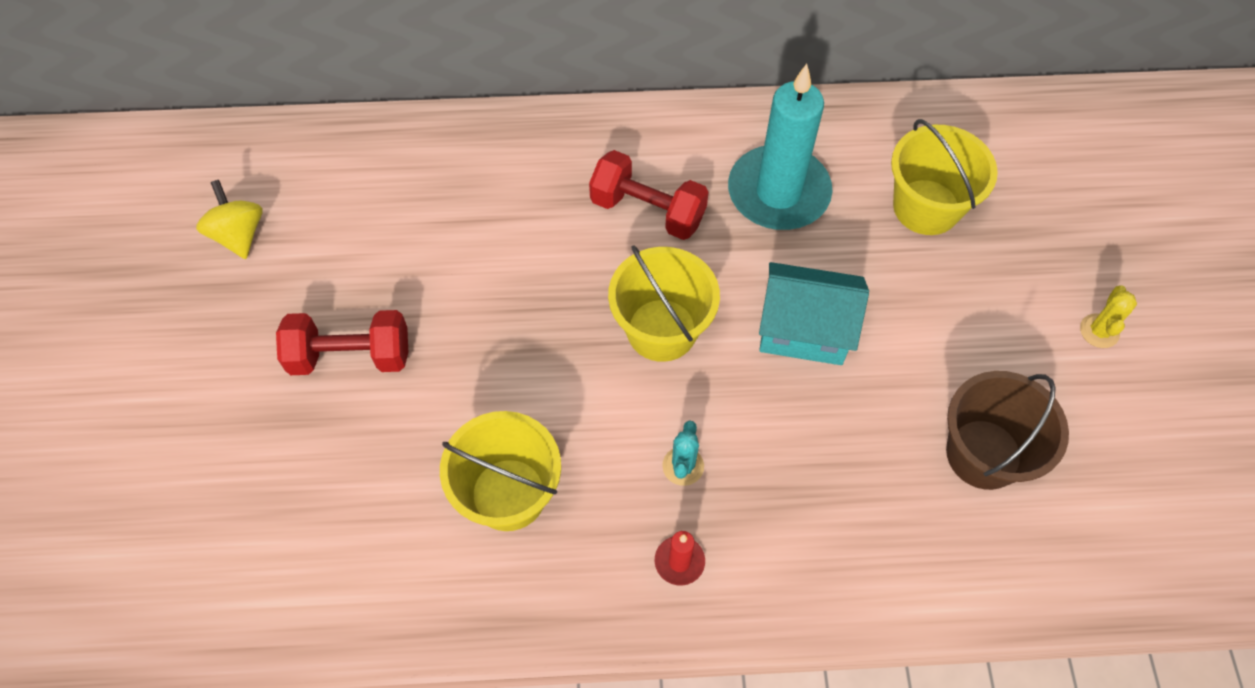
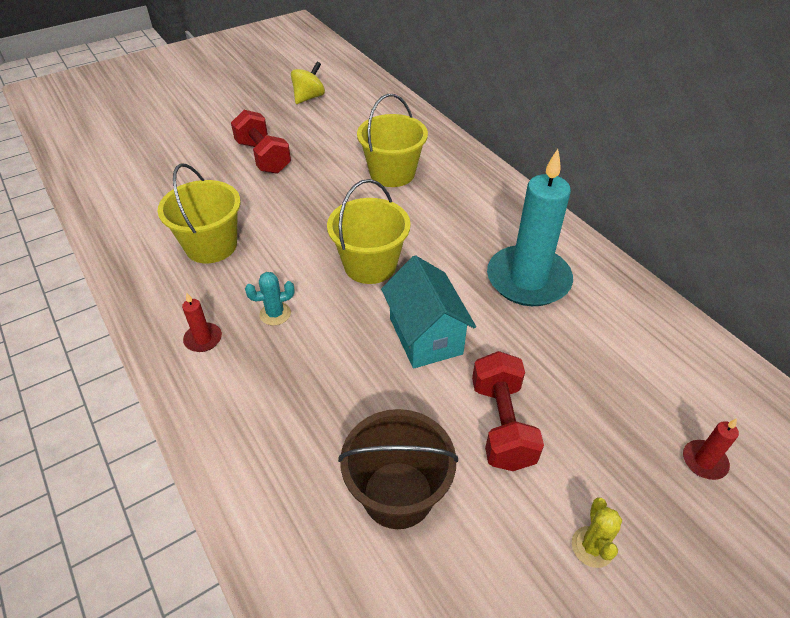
camera: 60 degrees right, 15 degrees down
(647, 211) = (454, 225): red dumbbell -> red dumbbell (501, 424)
(926, 207) = (599, 368): yellow bucket -> yellow bucket (392, 173)
(1060, 198) = (704, 461): none -> red candle
(1099, 331) = (592, 547): yellow cactus -> yellow cactus turned 75 degrees counterclockwise

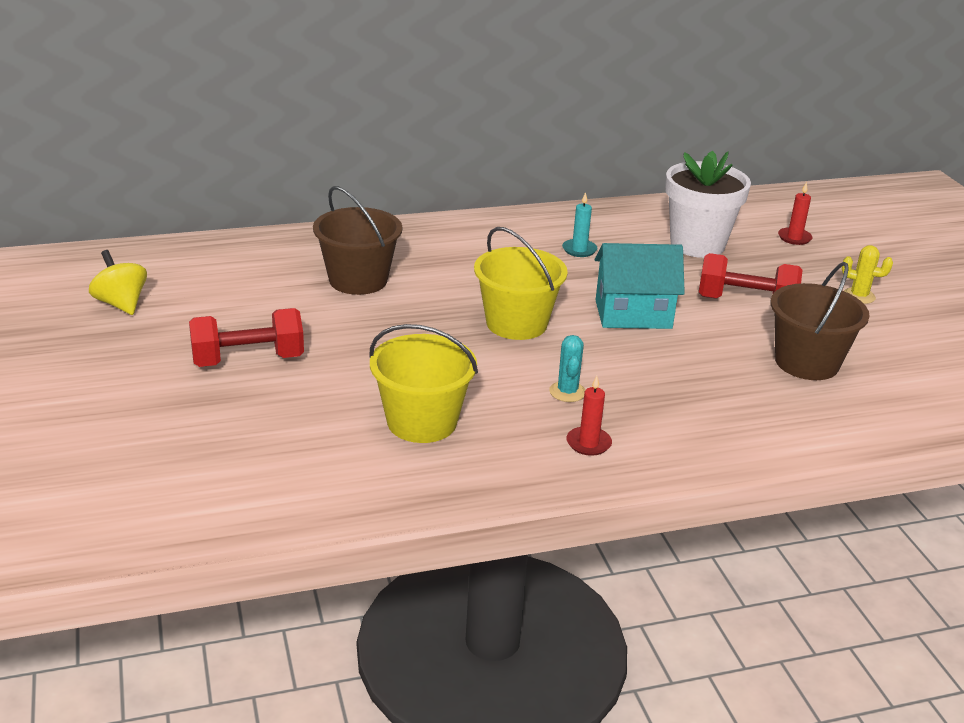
camera: 75 degrees left, 15 degrees down
(392, 173) = (358, 280): yellow bucket -> brown bucket
(528, 279) = (579, 250): turquoise candle -> turquoise candle, size x0.41
(609, 367) = (697, 245): none -> white flower pot

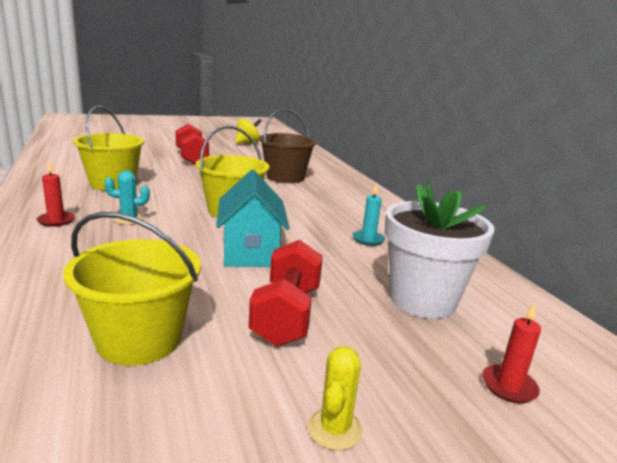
camera: 85 degrees right, 10 degrees down
(806, 362) = (139, 339): brown bucket -> yellow bucket

